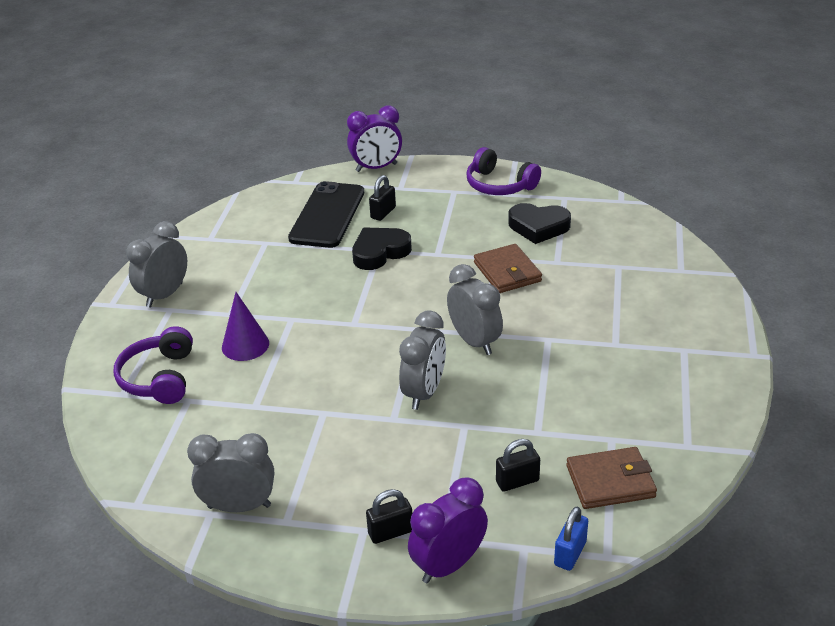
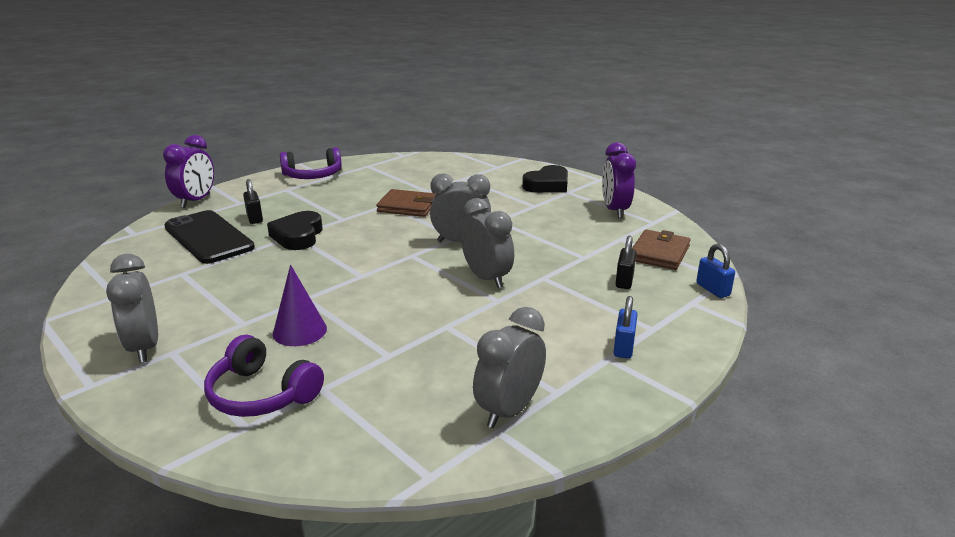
camera: 55 degrees left, 10 degrees down
(390, 532) = (624, 347): black padlock -> blue padlock
(449, 565) = (683, 336): purple clock -> purple clock (615, 210)
(538, 227) = (381, 182): black heart -> black heart (547, 185)

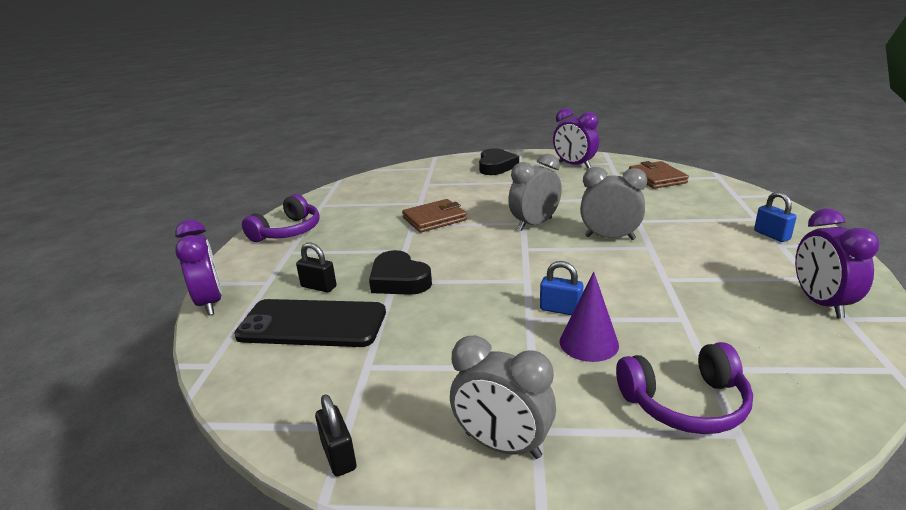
camera: 40 degrees left, 0 degrees up
(509, 410) = (821, 303): grey clock -> purple clock
(624, 281) = (680, 201): black padlock -> black padlock (338, 456)
(713, 289) = (727, 185): blue padlock -> blue padlock (560, 309)

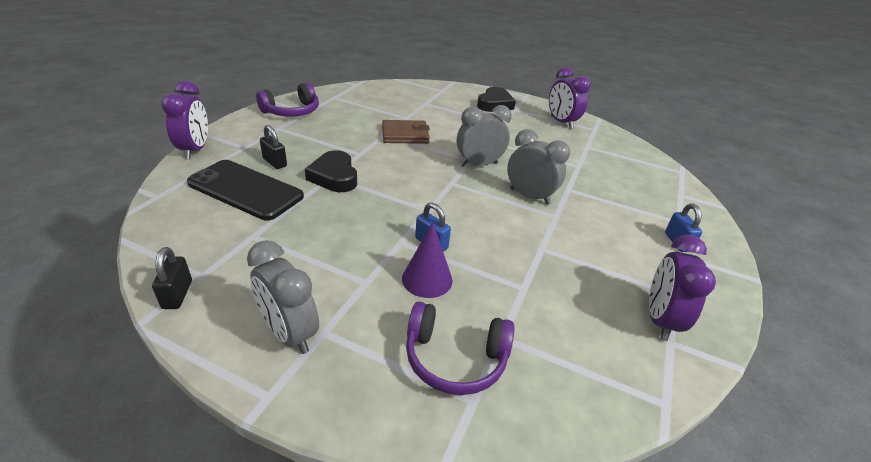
camera: 15 degrees right, 10 degrees up
(657, 178) = (623, 156): brown wallet -> none

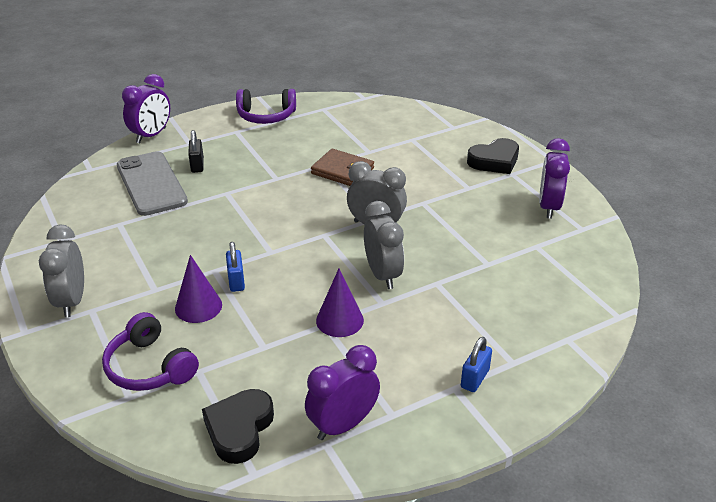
camera: 40 degrees right, 0 degrees up
(177, 294) = (37, 247): black padlock -> none
(245, 190) = (151, 184): black phone -> grey phone
(334, 176) = (229, 194): black heart -> black heart (239, 429)
(547, 240) = (339, 320): none -> purple cone

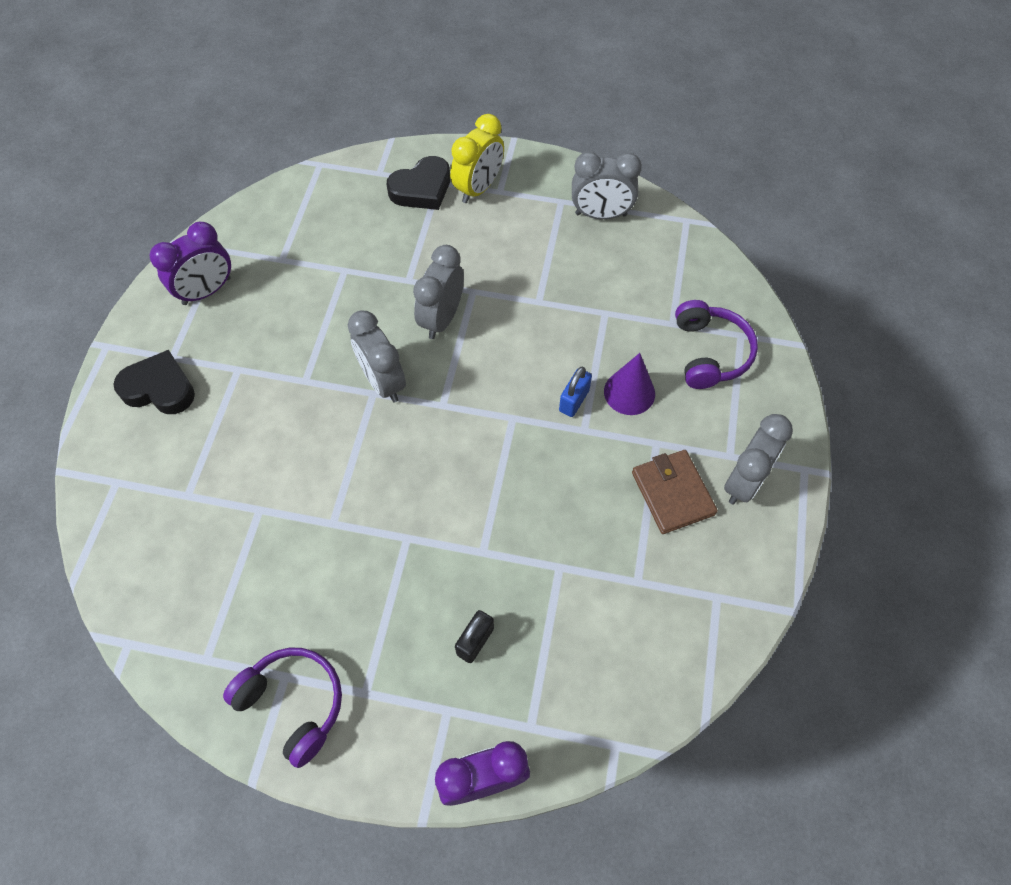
camera: 140 degrees left, 25 degrees up
(151, 184) = (556, 641): grey phone -> none
(239, 429) = (674, 256): black heart -> black heart (422, 189)
(339, 320) = (523, 297): purple cone -> none
(342, 171) = (324, 494): brown wallet -> brown wallet (672, 493)
(343, 425) = (601, 214): purple clock -> grey clock
(475, 378) = (478, 188): blue padlock -> yellow clock

